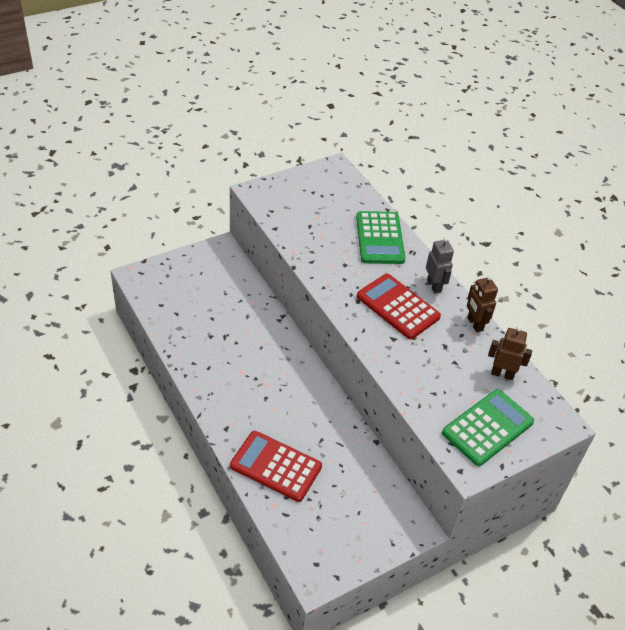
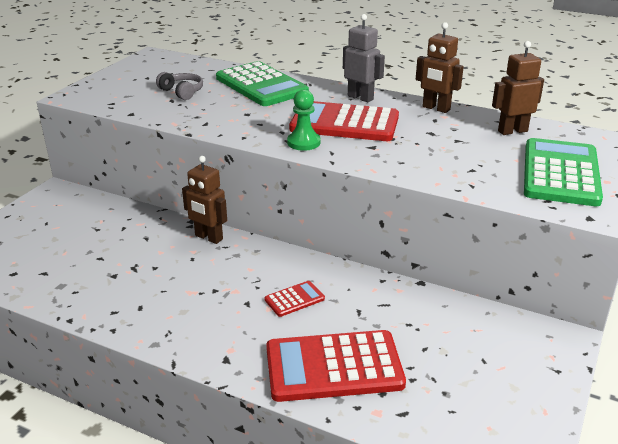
camera: 30 degrees left, 15 degrees down
(282, 336) = (208, 237): none -> brown robot
(293, 410) = (294, 299): none -> red calculator
(322, 220) = (182, 92): none -> grey headphones
(354, 312) = (303, 142): none -> green pawn

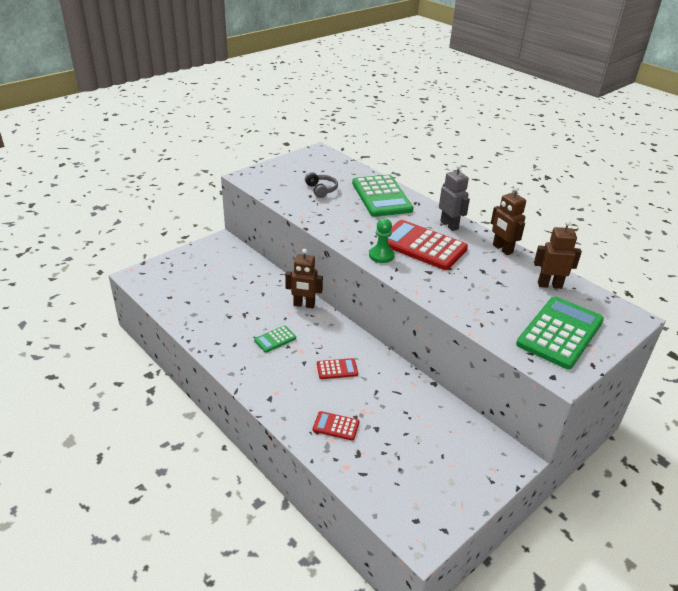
camera: 20 degrees right, 5 degrees up
(193, 286) = (275, 339): none -> green calculator
(208, 237) = (304, 305): brown robot -> brown robot turned 45 degrees counterclockwise
(334, 366) = (336, 426): red calculator -> red calculator, size x0.46

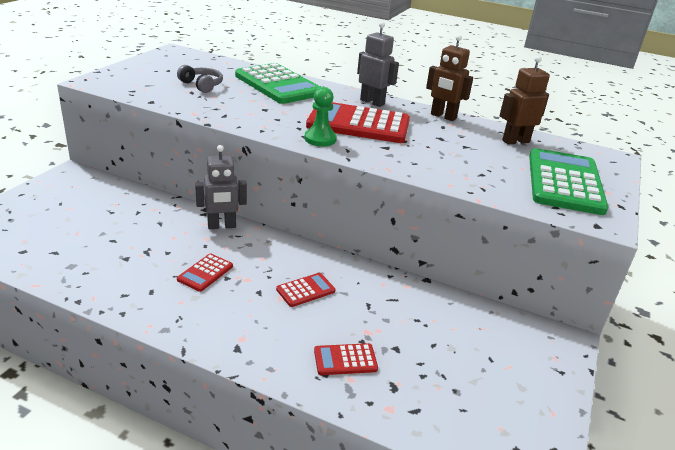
camera: 25 degrees left, 5 degrees down
(275, 339) = (205, 273): green calculator -> red calculator
(304, 305) = (221, 226): brown robot -> grey robot

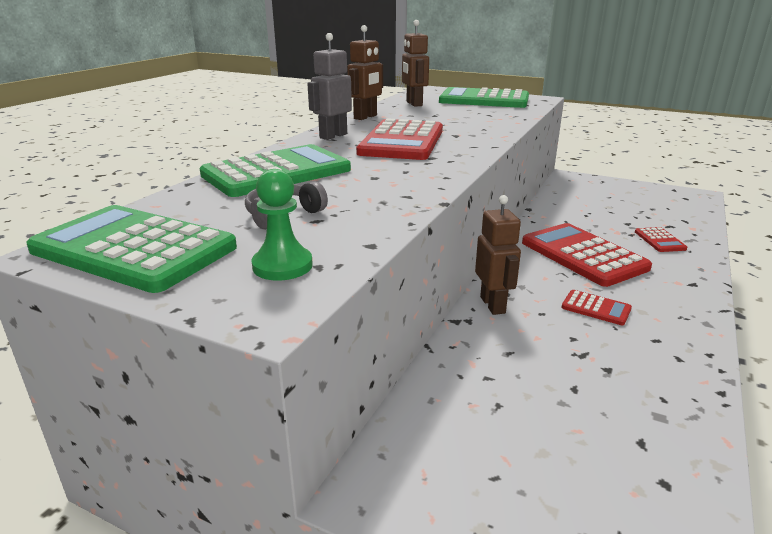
camera: 85 degrees left, 5 degrees down
(171, 61) = (134, 249): none -> green calculator
(221, 226) = (493, 305): grey robot -> brown robot
(305, 290) = (583, 255): red calculator -> red calculator, size x2.17
(320, 139) = (454, 154): green pawn -> green pawn (282, 266)

